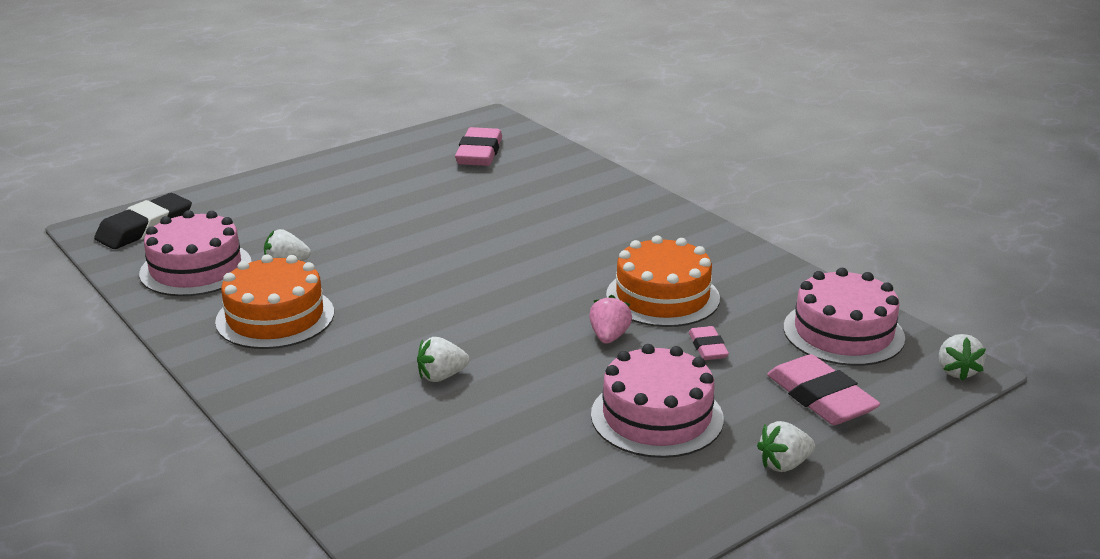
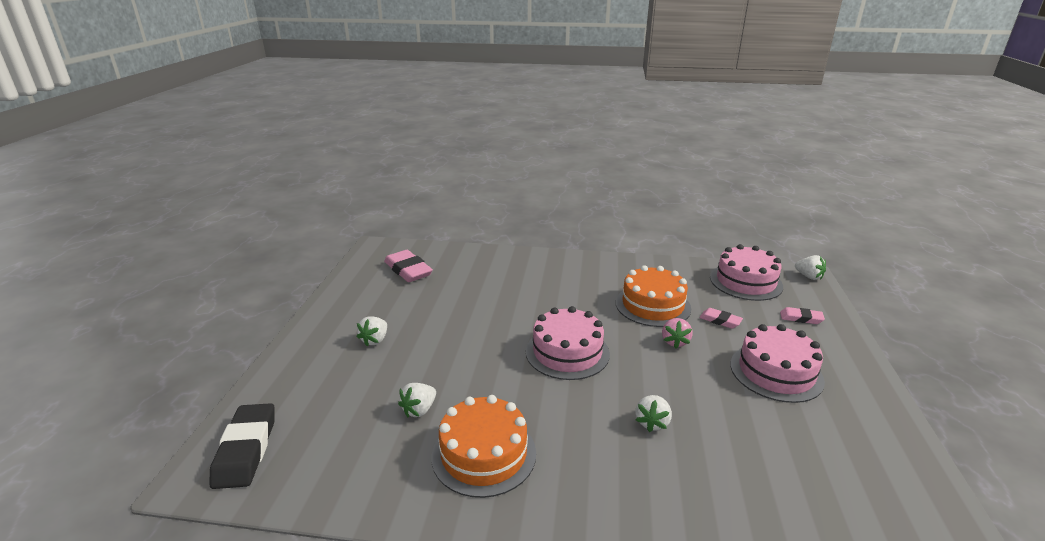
camera: 45 degrees left, 0 degrees up
(196, 268) = (354, 456): pink cake -> pink cake (567, 352)
(609, 337) = (675, 342): pink strawberry -> pink strawberry turned 135 degrees counterclockwise
(784, 464) = (857, 361): white strawberry -> white strawberry (375, 340)
(821, 397) = (801, 318): pink eraser -> pink eraser, size x0.55

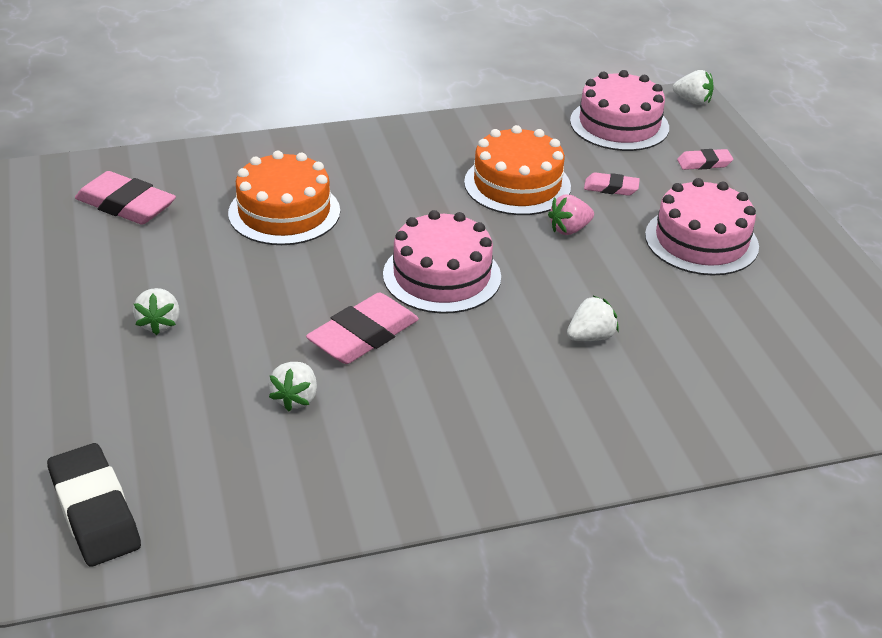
camera: 25 degrees left, 10 degrees up
(484, 454) = (415, 426): orange cake -> orange cake (284, 212)
(490, 379) = (363, 335): none -> pink eraser
(652, 422) = (590, 337): white strawberry -> white strawberry turned 120 degrees counterclockwise
(675, 342) = (569, 229): pink strawberry -> pink strawberry turned 75 degrees clockwise

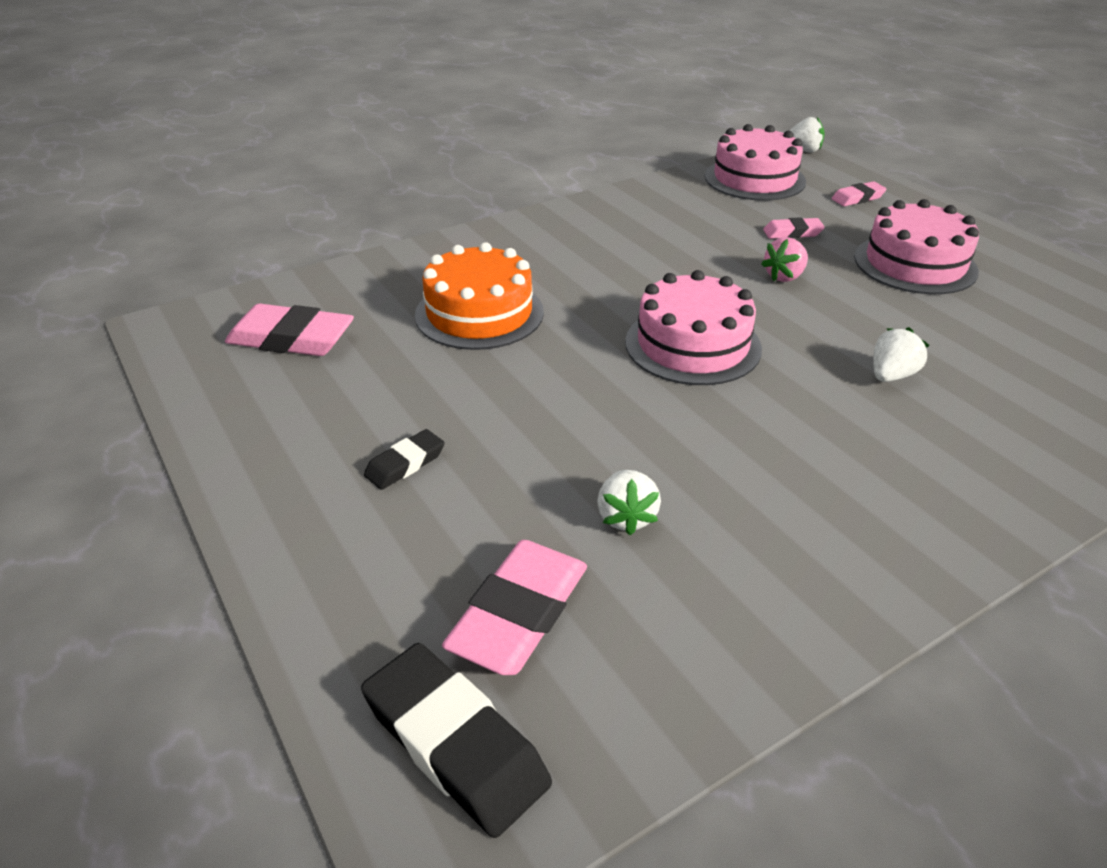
camera: 15 degrees left, 0 degrees up
(159, 323) = (405, 464): white strawberry -> black eraser
(363, 335) = (654, 426): pink eraser -> pink eraser (519, 614)
(517, 184) = (701, 245): orange cake -> none

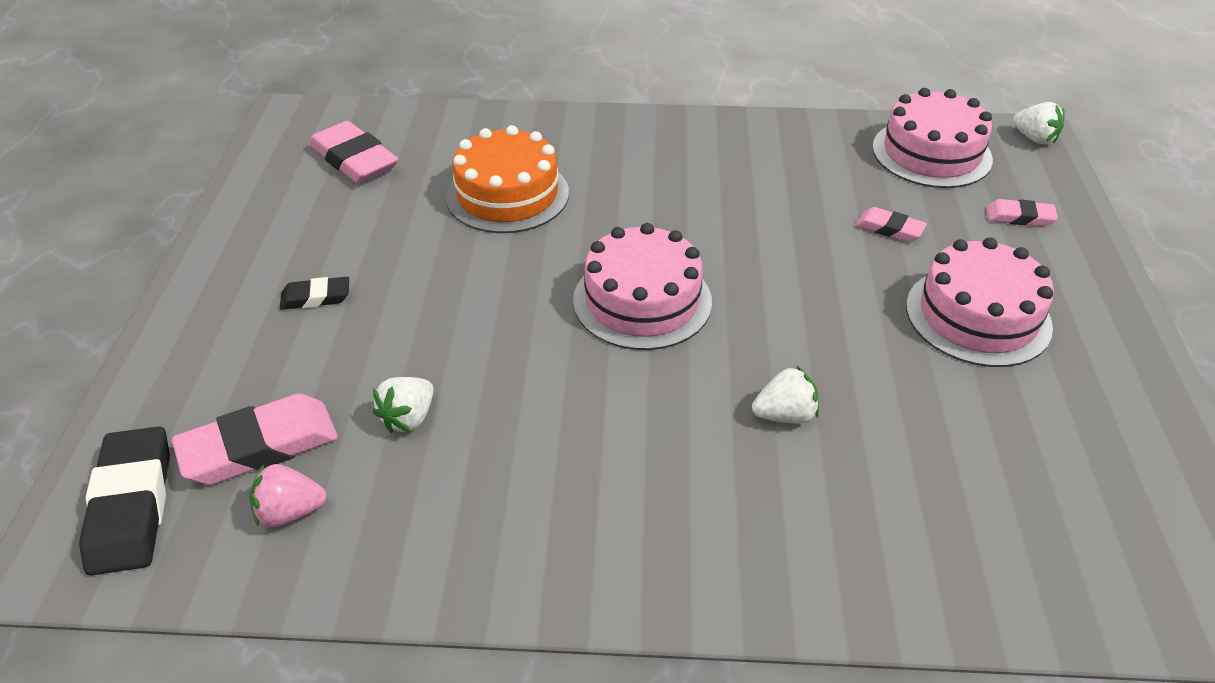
camera: 35 degrees right, 5 degrees up
(784, 276) = (817, 271): pink strawberry -> pink strawberry (290, 512)

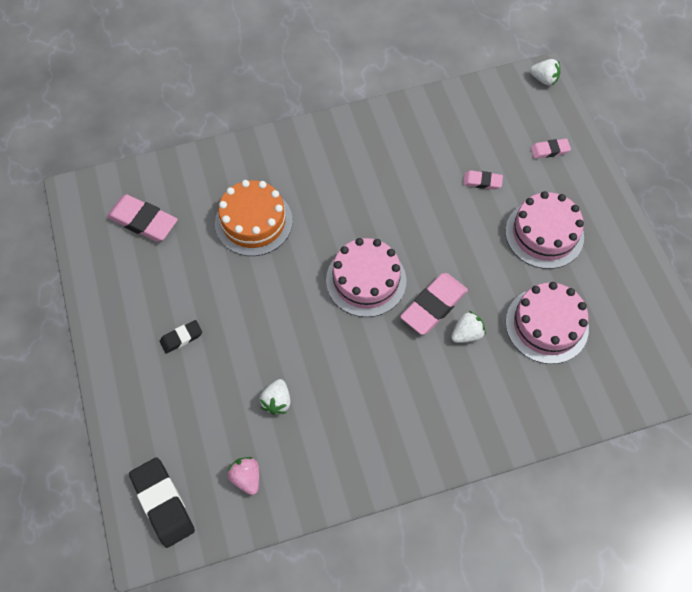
camera: 20 degrees left, 20 degrees up
(259, 447) = (208, 446): pink eraser -> pink eraser (433, 306)
(290, 512) = (246, 477): pink strawberry -> pink strawberry turned 90 degrees clockwise
(931, 153) = (489, 110): pink cake -> pink cake (546, 325)

